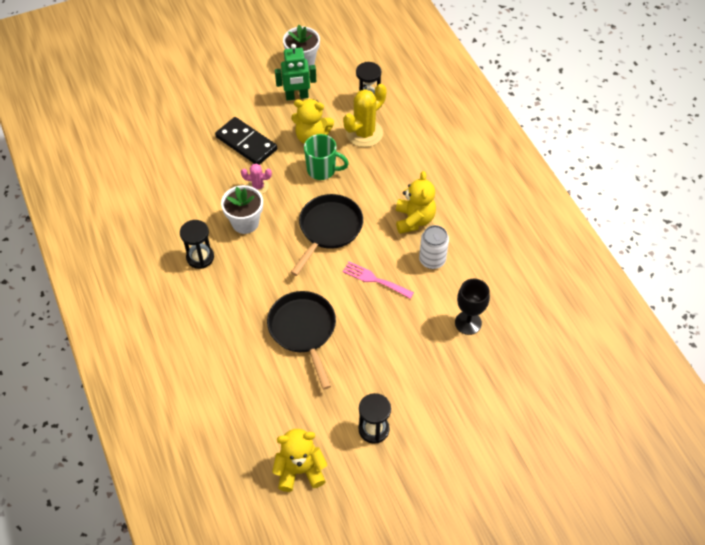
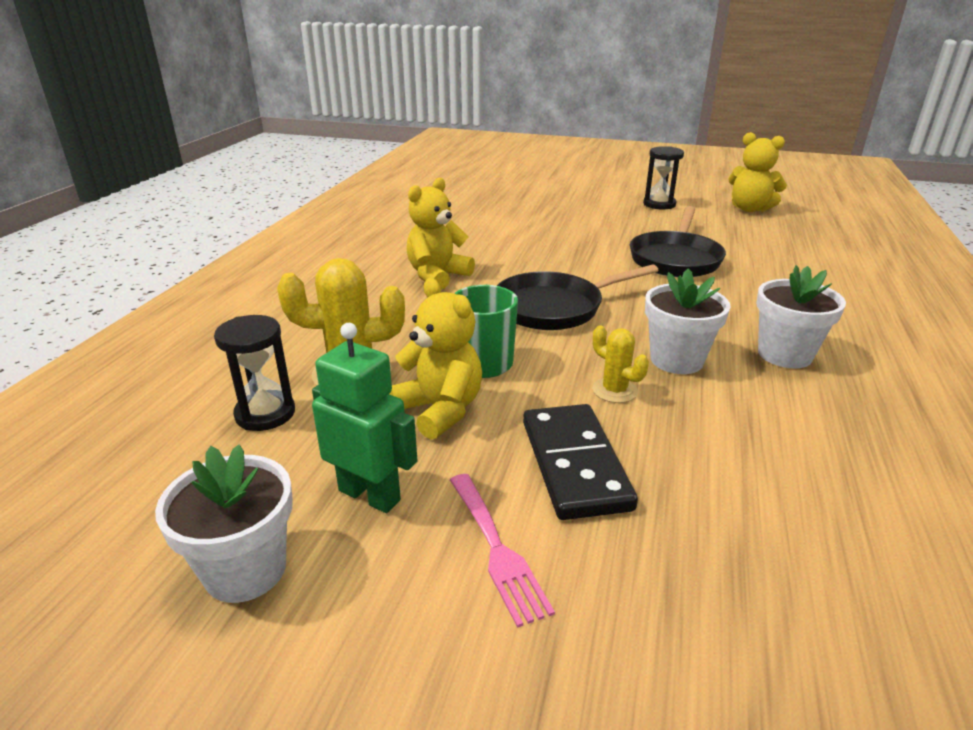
camera: 140 degrees left, 25 degrees down
(200, 257) = (784, 354): black hourglass -> white flower pot
(258, 186) = (614, 390): pink cactus -> yellow cactus
(375, 280) = (550, 259): pink fork -> pink fork (497, 549)
(432, 260) = (468, 248): white can -> none
(468, 323) = (497, 214): black goblet -> none

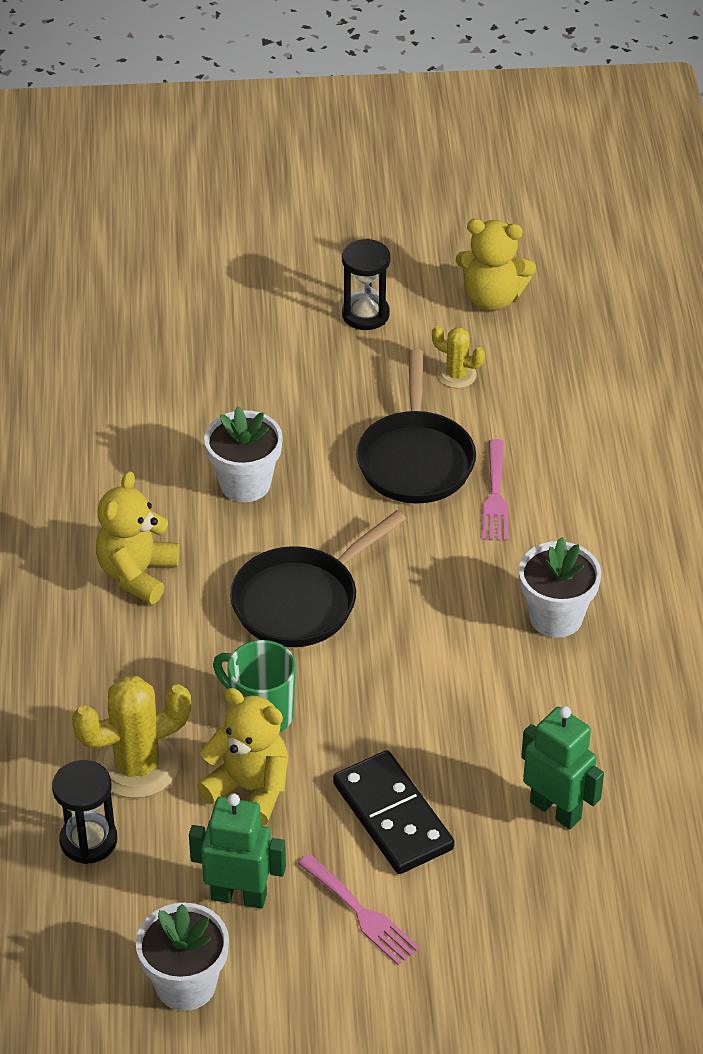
camera: 20 degrees left, 15 degrees up
(614, 390) = (402, 717): yellow cactus -> yellow cactus (456, 375)
(676, 360) = (452, 655): white flower pot -> white flower pot (245, 483)
(737, 283) = (495, 496): none -> pink fork
(772, 503) = (556, 810): none -> green robot

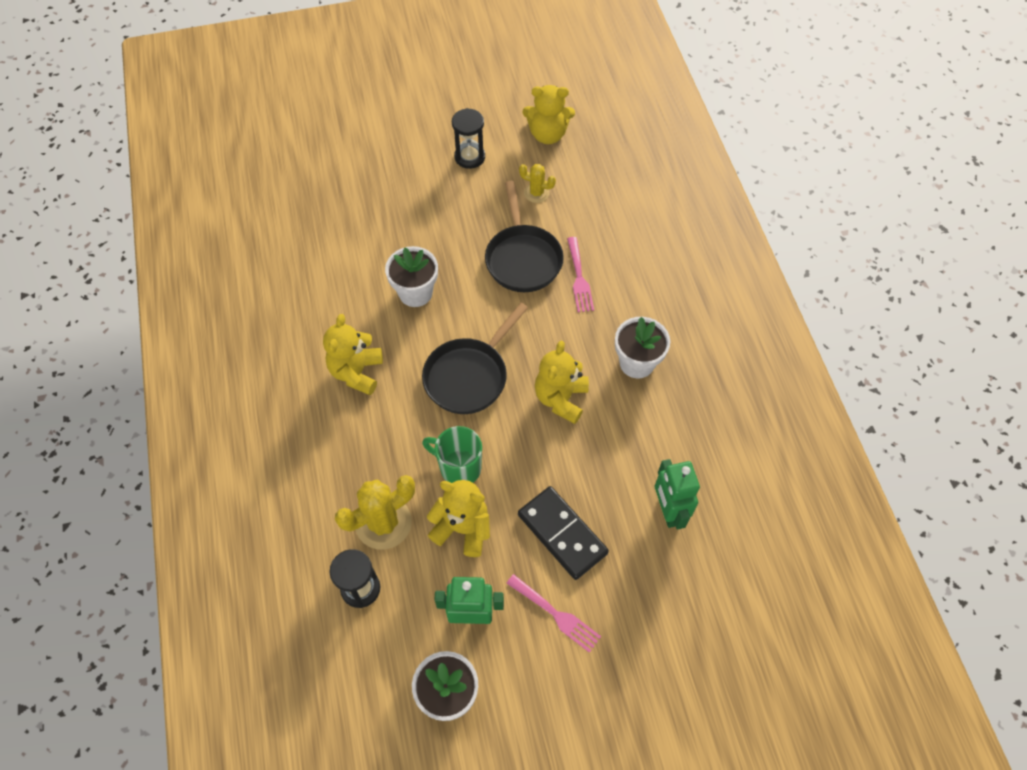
camera: 10 degrees left, 15 degrees up
(430, 647) = (560, 398): none -> yellow teddy bear
(556, 810) = (668, 511): green robot -> green robot turned 135 degrees counterclockwise

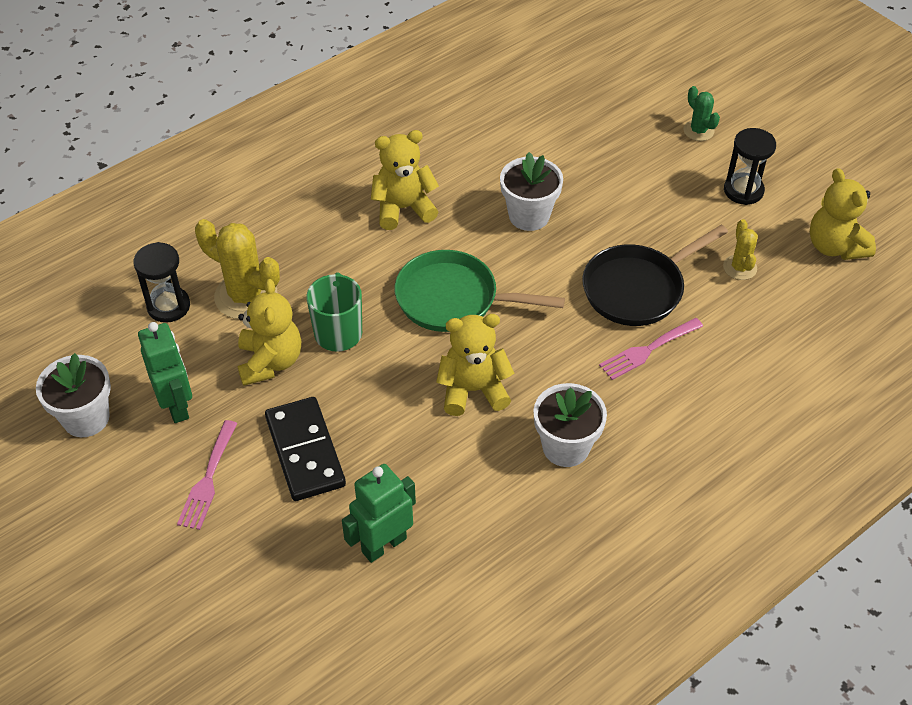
camera: 65 degrees right, 10 degrees down
(397, 153) = (698, 131): none -> green cactus
(469, 376) = (453, 299): black pan -> green pan
(562, 533) = (305, 451): black domino -> black domino turned 45 degrees counterclockwise

